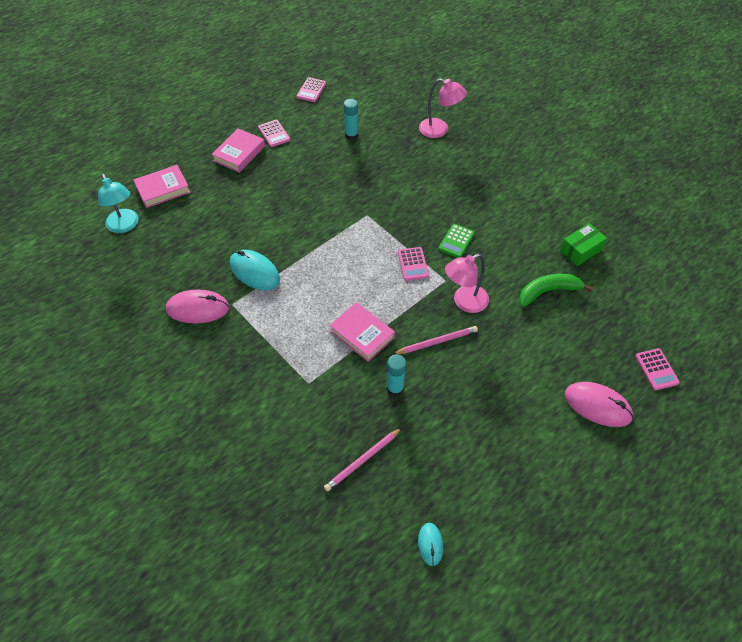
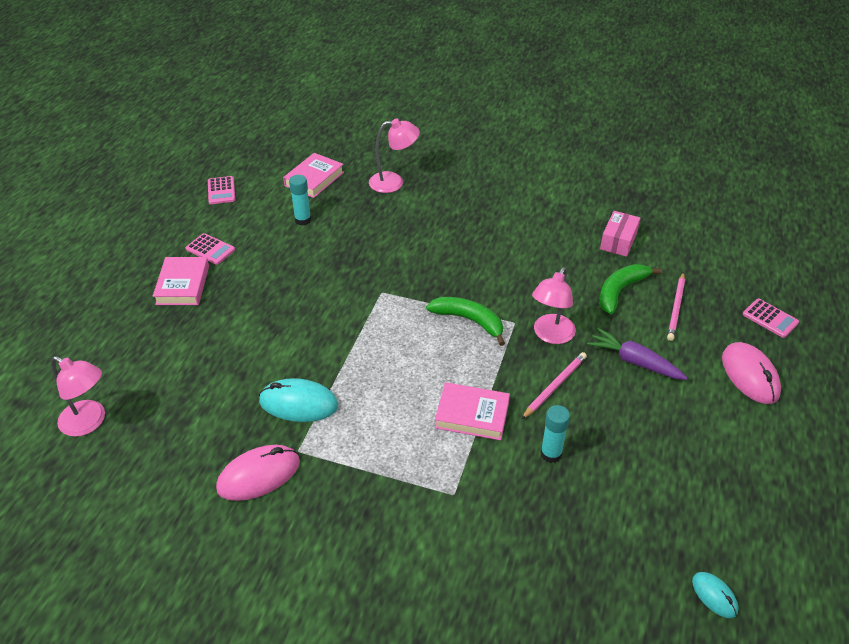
camera: 30 degrees left, 10 degrees down
(124, 226) = (89, 422): turquoise lamp -> pink lamp
(163, 189) = (112, 360): pink book -> pink book (314, 179)
(363, 460) = (577, 546): pink pencil -> pink pencil (676, 308)
(413, 264) = (469, 321): pink calculator -> green banana
(456, 241) = (495, 280): green calculator -> none
(512, 351) = (634, 361): none -> purple carrot
(581, 250) = (618, 241): green box -> pink box
(597, 406) = (750, 375): pink mouse -> pink mouse turned 75 degrees clockwise

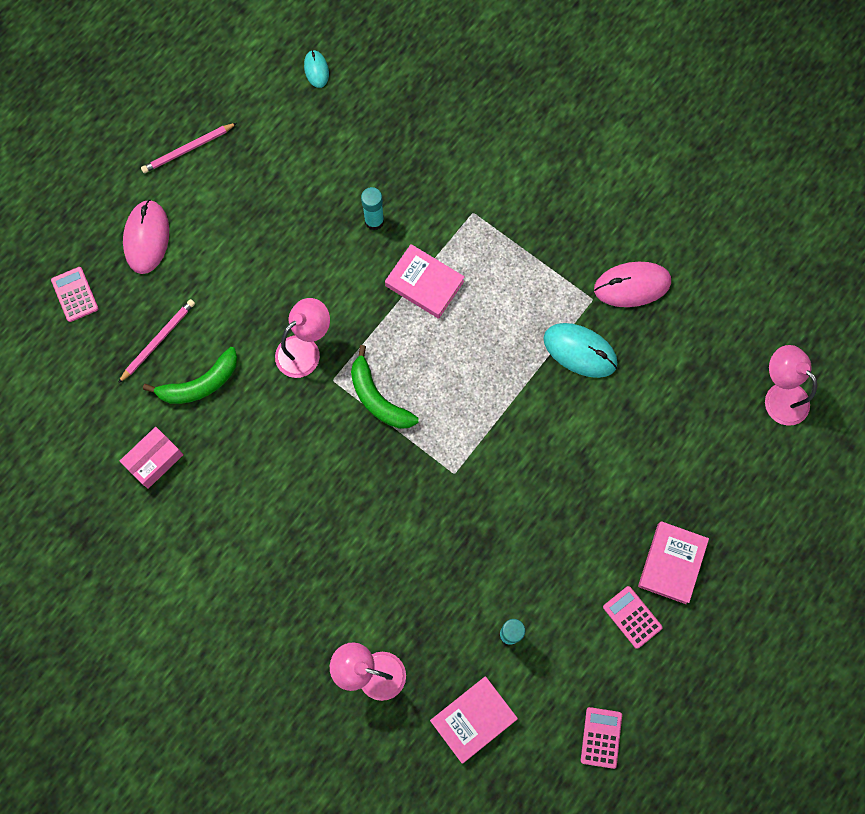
camera: 160 degrees left, 30 degrees up
(554, 386) = (334, 288): pink pencil -> pink pencil (188, 149)
(634, 361) = (243, 290): purple carrot -> none

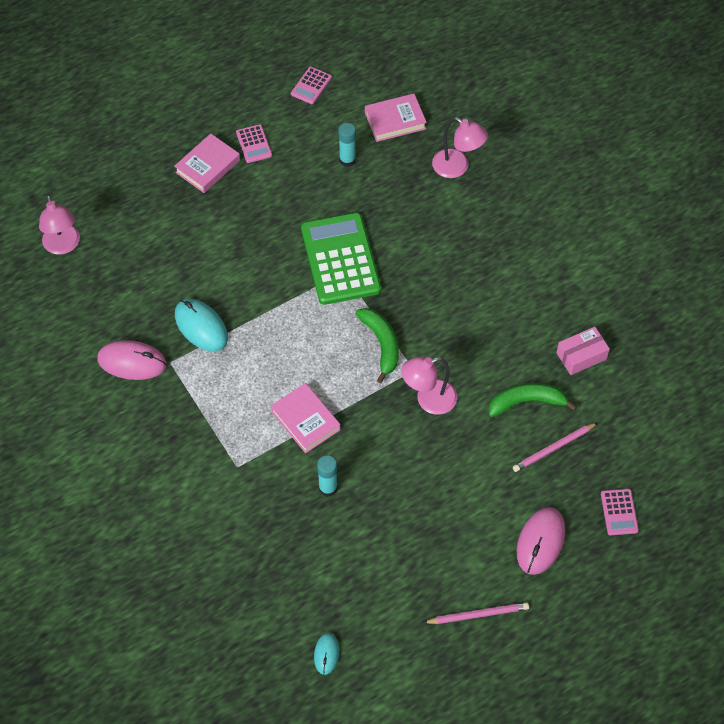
camera: 160 degrees left, 15 degrees down
(463, 490) = (340, 259): none -> green calculator

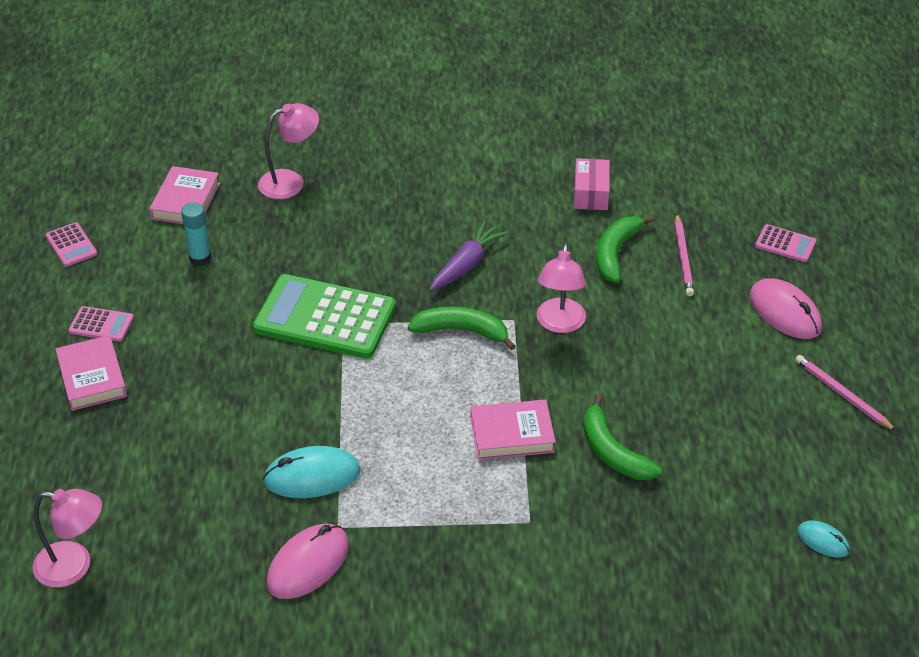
camera: 60 degrees left, 15 degrees down
(328, 488) = (612, 452): turquoise glue stick -> green banana
(449, 314) = (467, 264): none -> purple carrot
(478, 614) = (842, 394): pink pencil -> pink pencil turned 60 degrees counterclockwise

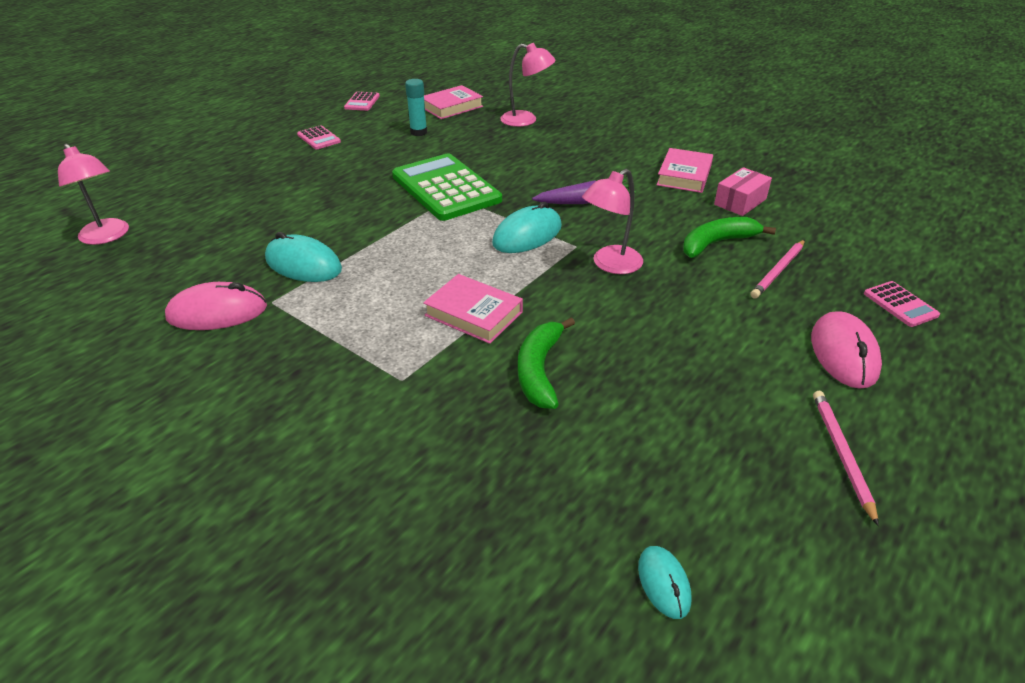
camera: 40 degrees right, 5 degrees down
(92, 377) = (274, 158): pink book -> pink book (684, 175)
(461, 331) = (527, 235): green banana -> turquoise mouse

